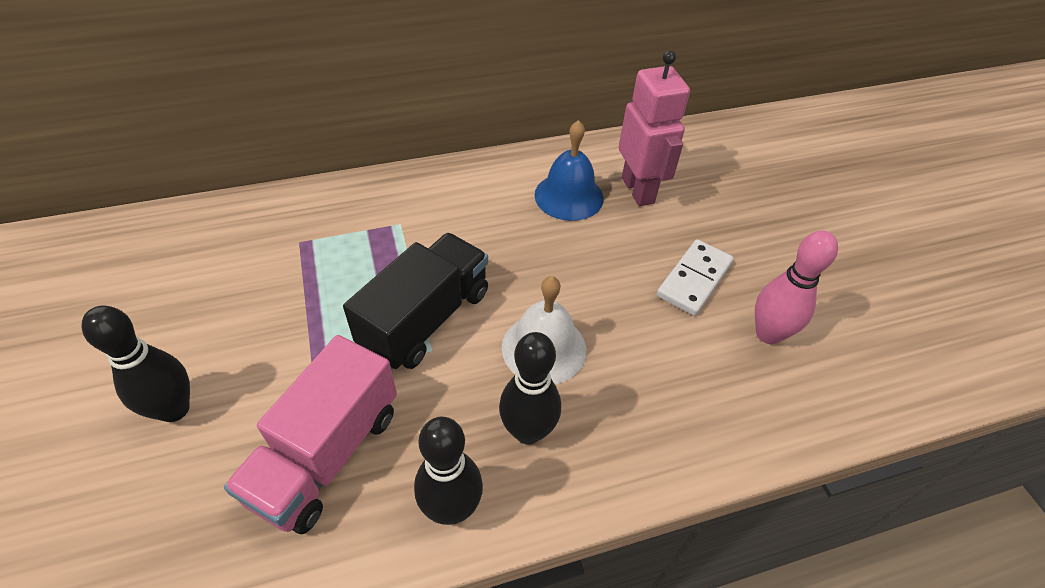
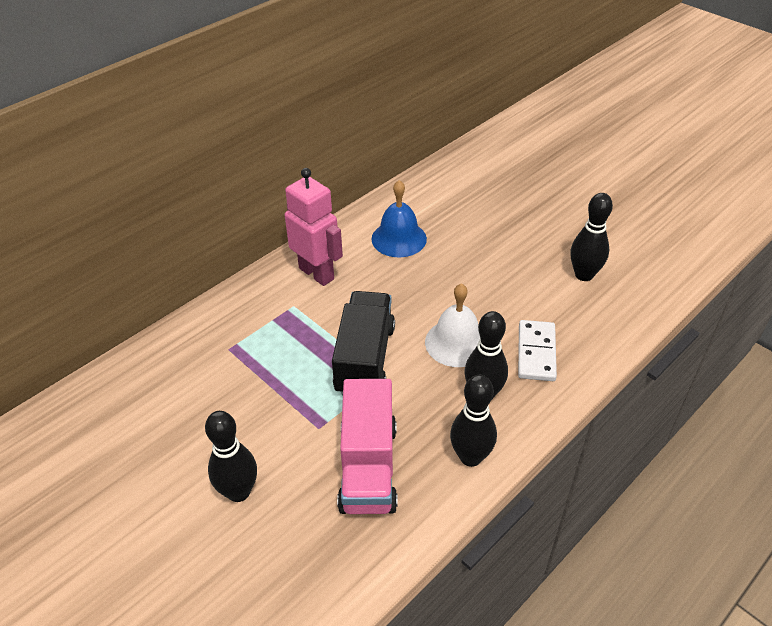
camera: 25 degrees left, 5 degrees down
(638, 190) = (443, 216): pink robot -> pink robot (317, 273)
(694, 279) = (518, 260): white domino -> white domino (536, 352)
(768, 334) = (584, 275): pink bowling pin -> black bowling pin

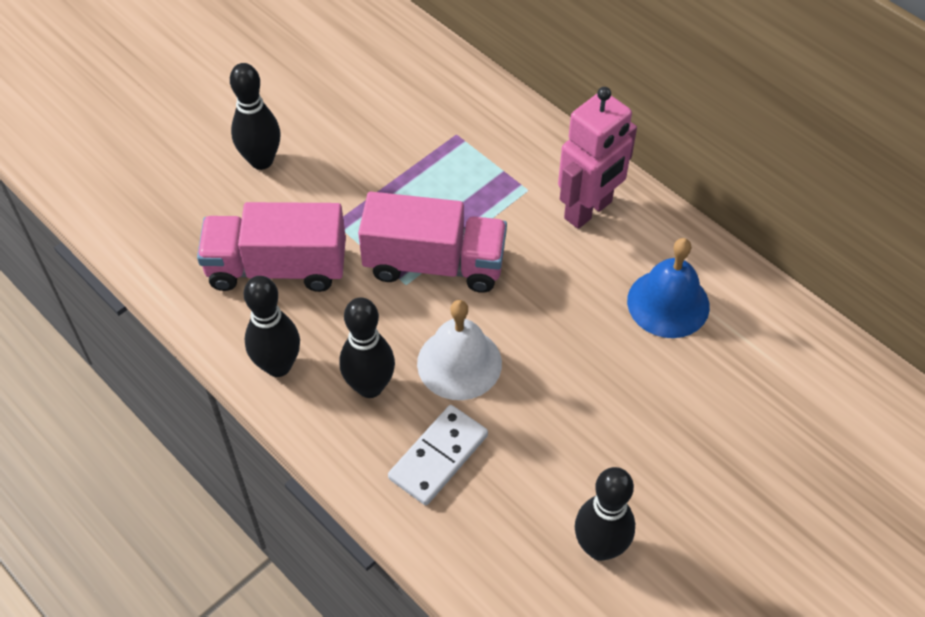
camera: 90 degrees right, 10 degrees up
(365, 359) = (434, 264): black truck -> pink truck
(536, 352) = (438, 457): white domino -> white domino turned 60 degrees counterclockwise

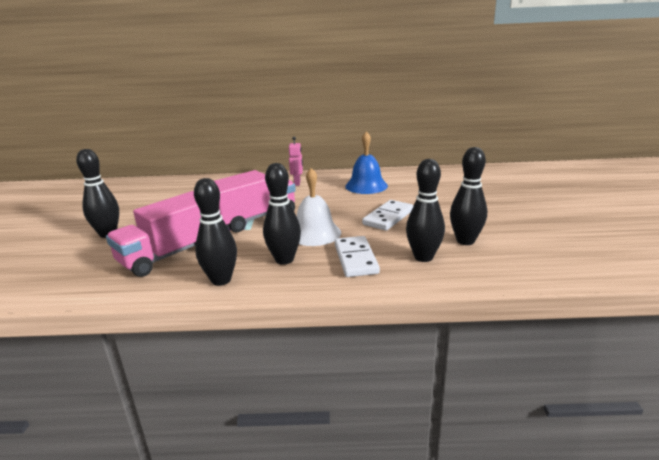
camera: 45 degrees left, 30 degrees down
(509, 526) = (423, 257): none -> black bowling pin
(585, 410) = (388, 217): none -> white domino
(588, 210) = (297, 183): pink robot -> pink robot, size x0.53

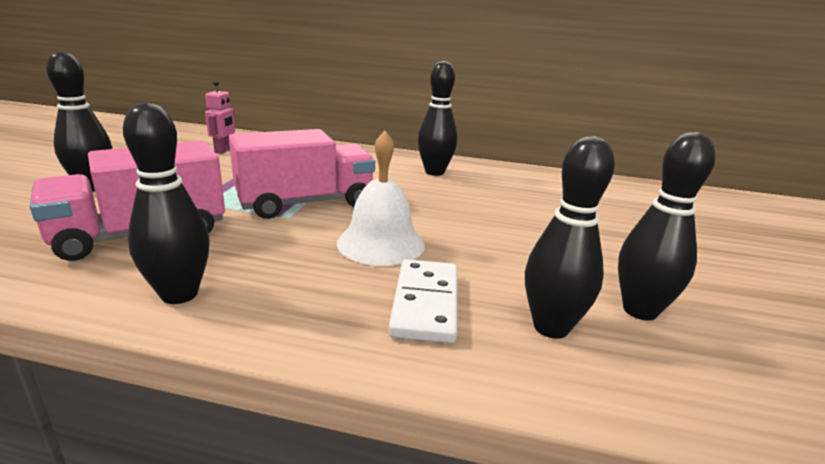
camera: 10 degrees right, 0 degrees up
(284, 260) = (305, 279): black bowling pin -> black bowling pin (434, 172)
(297, 183) = (398, 165): pink robot -> pink robot (224, 151)
(366, 186) = (496, 186): blue bell -> none
(388, 217) = (512, 240): white domino -> none

